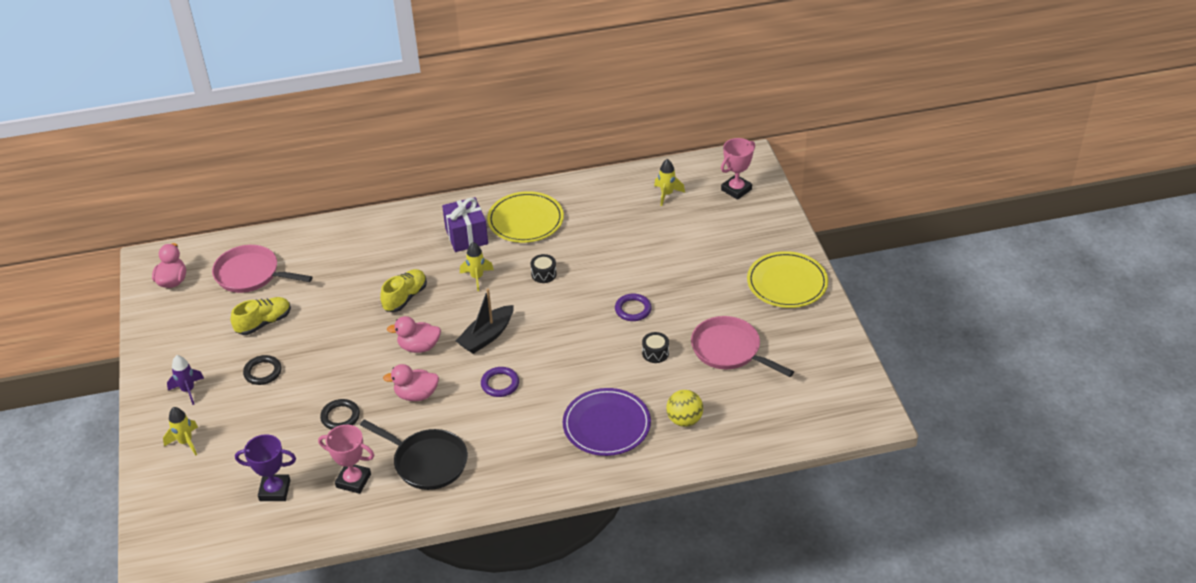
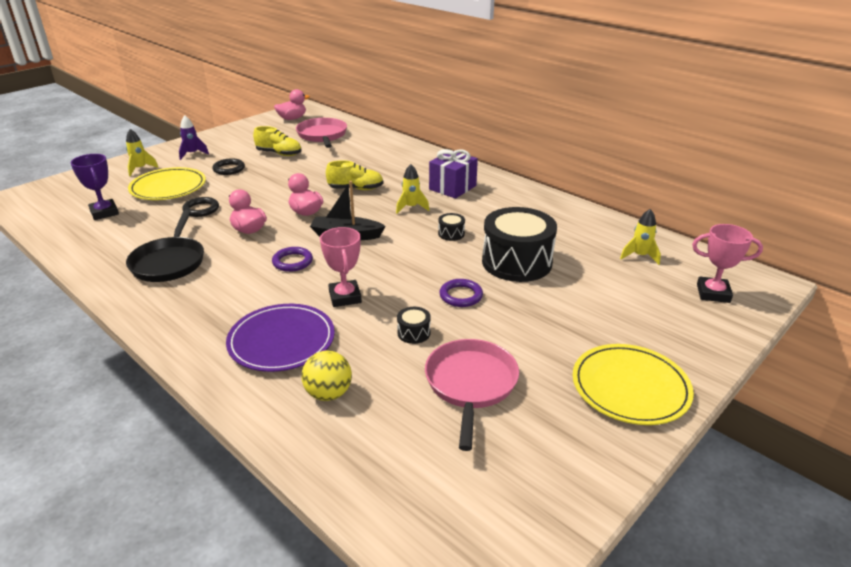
camera: 55 degrees right, 10 degrees down
(353, 480) = (130, 238): pink trophy -> pink trophy (345, 297)
(525, 220) = (504, 203): yellow plate -> yellow plate (168, 187)
(617, 259) = (516, 262): none -> black drum

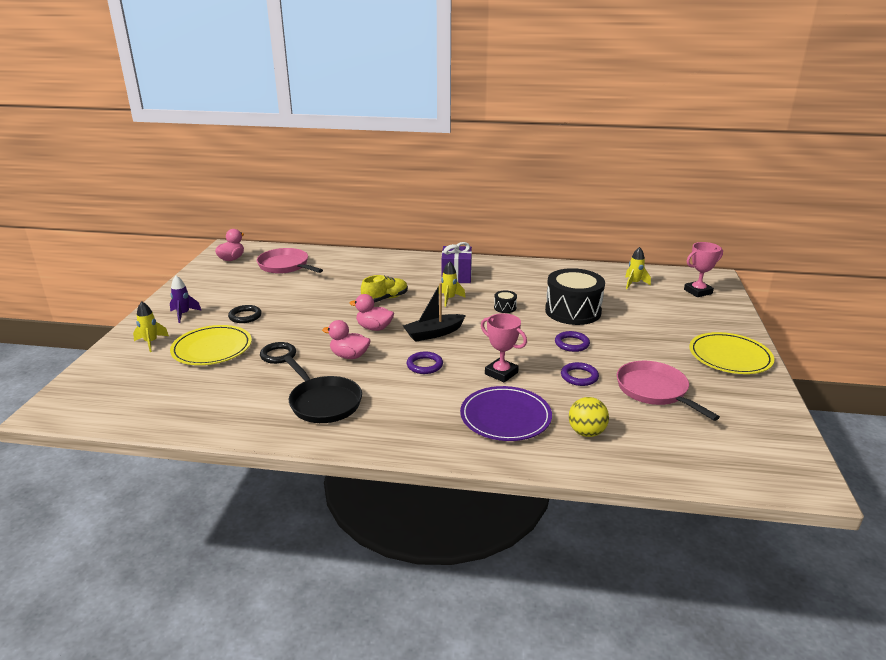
camera: 35 degrees left, 5 degrees down
(104, 212) = (184, 389): purple trophy -> none
(279, 154) = (271, 291): yellow shoe -> none
(413, 333) = (579, 376): black drum -> purple ring

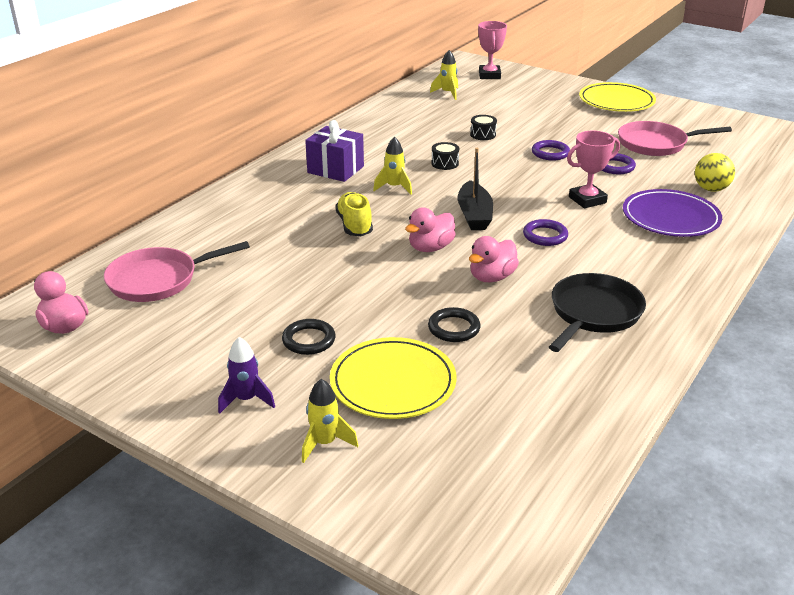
camera: 65 degrees left, 5 degrees up
(323, 402) = (593, 313): black pan -> black pan turned 45 degrees counterclockwise
(573, 311) = (483, 135): black drum -> black drum, size x0.41

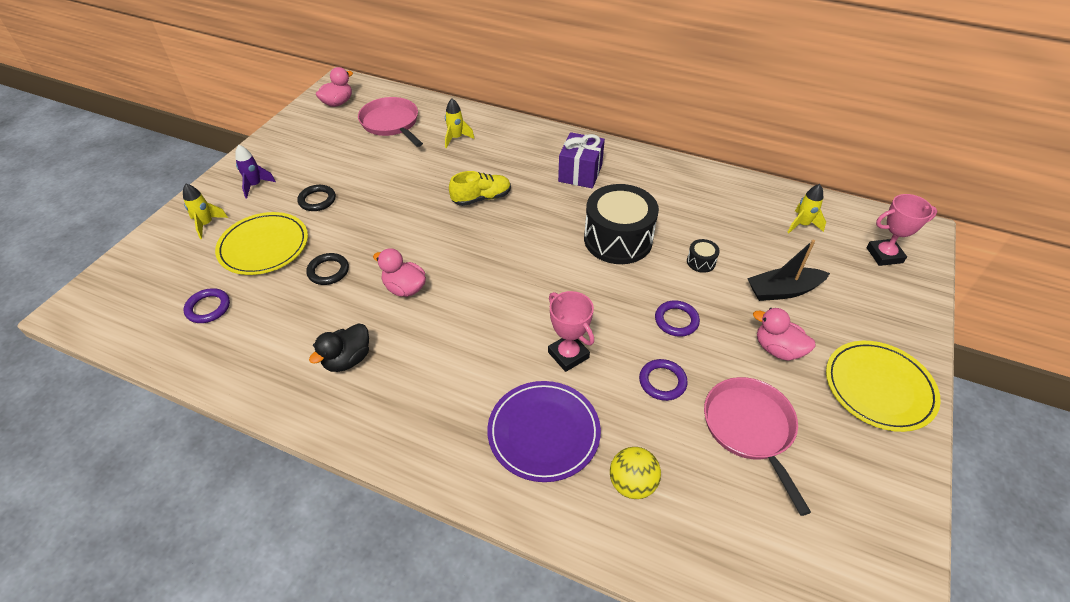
camera: 80 degrees right, 15 degrees up
(394, 187) = (556, 212): yellow rocket -> yellow rocket (456, 138)
(430, 248) = (450, 246): pink duck -> pink duck (777, 349)
(445, 163) = (618, 239): black drum -> black drum, size x2.46
(474, 215) = (515, 269): black boat -> black boat (783, 291)
(545, 236) = (483, 322): purple ring -> purple ring (208, 308)
(593, 313) = (347, 359): black pan -> black duck

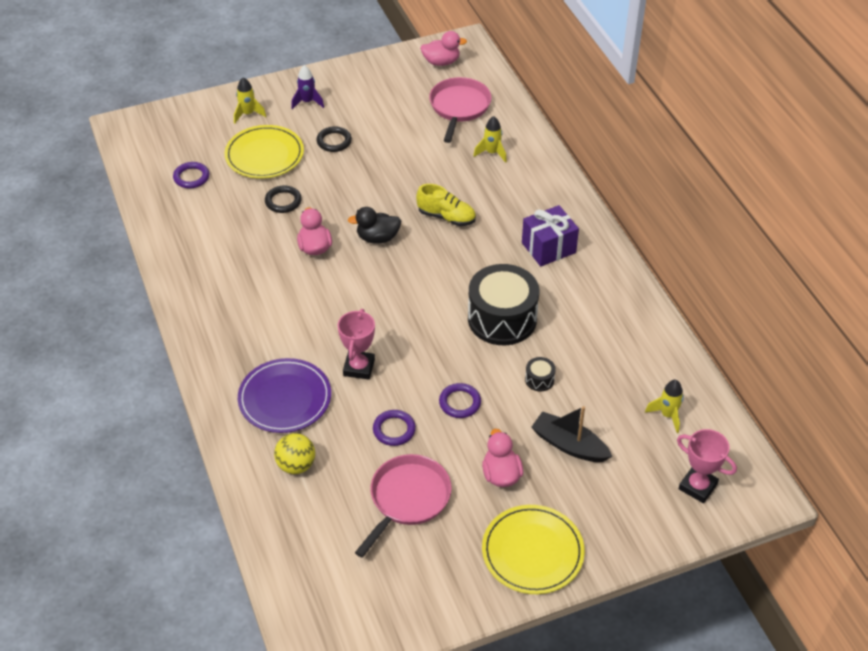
camera: 45 degrees right, 0 degrees up
(347, 359) = (230, 269): black duck -> black duck (377, 238)

